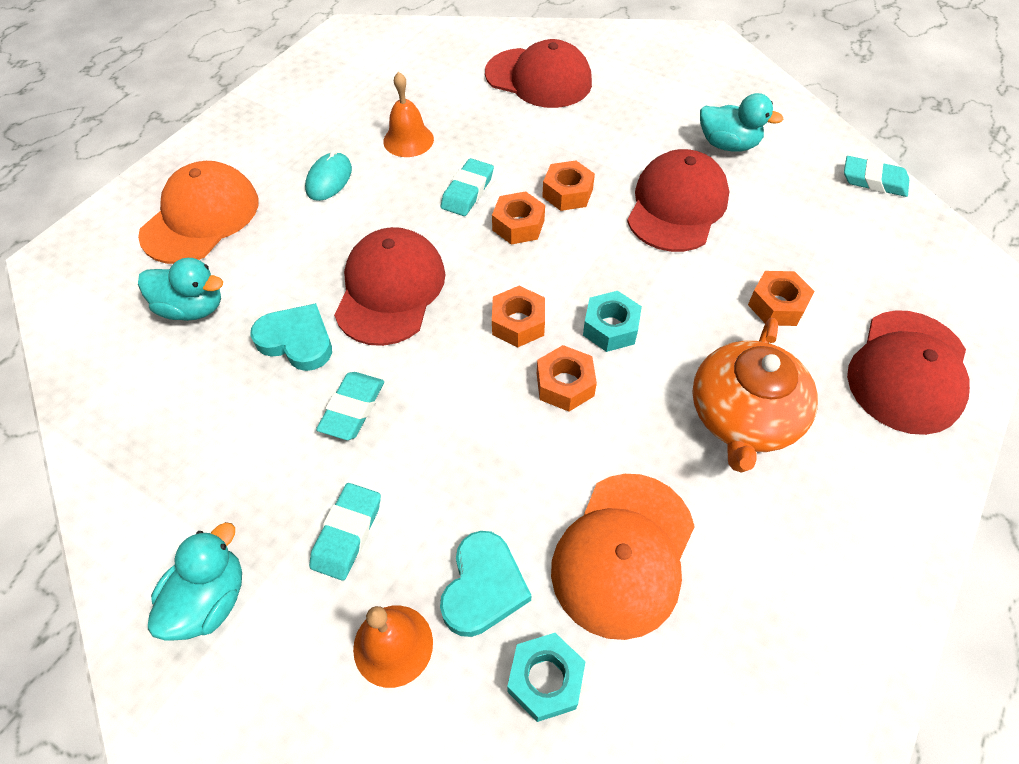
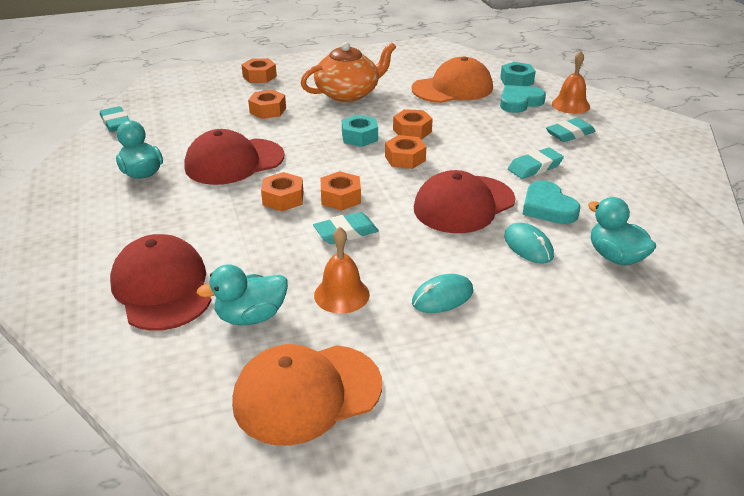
camera: 140 degrees left, 20 degrees down
(201, 217) = (581, 322): orange cap -> orange cap (307, 393)
(210, 600) = (649, 141): turquoise duck -> turquoise duck (251, 316)
(288, 272) = (528, 246): none -> turquoise mouse
(907, 371) = (259, 76): red cap -> orange nut

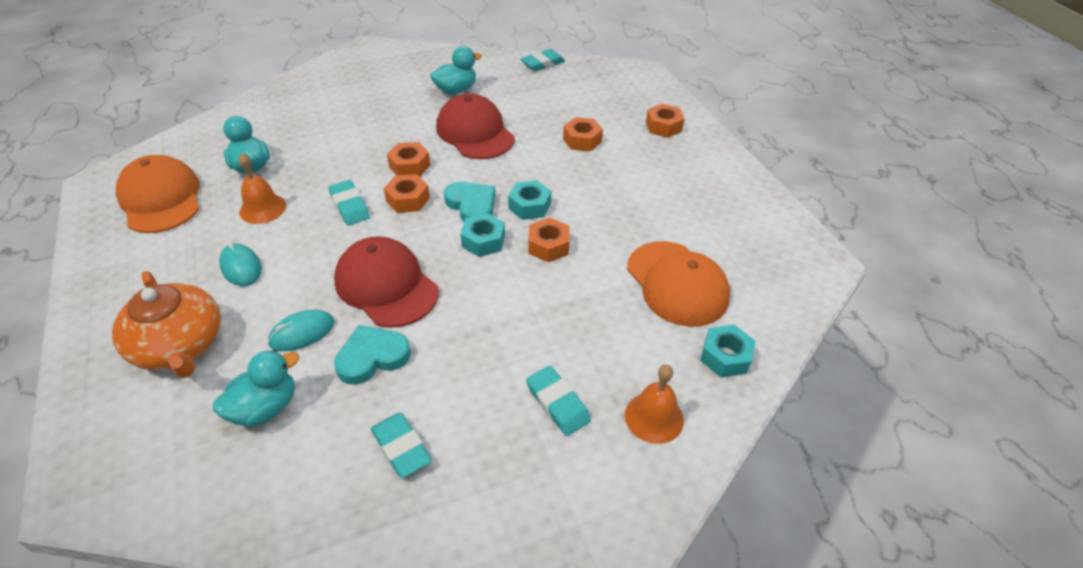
camera: 85 degrees right, 10 degrees up
(162, 287) = (297, 124): red cap -> none
(348, 93) = (636, 192): orange teapot -> orange teapot (179, 345)
(405, 158) = (483, 241): orange nut -> turquoise nut
(519, 102) = (649, 354): turquoise heart -> turquoise heart (472, 205)
(535, 167) = (464, 354): turquoise eraser -> turquoise eraser (401, 447)

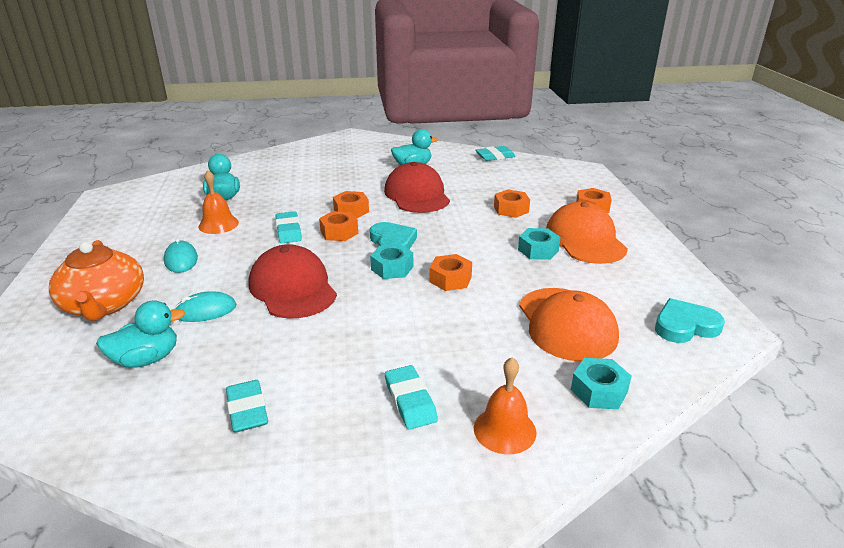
camera: 15 degrees right, 15 degrees down
(161, 199) = (145, 210): orange cap -> orange cap (585, 239)
(372, 357) = (255, 337): turquoise heart -> turquoise heart (685, 326)
(529, 206) = (444, 249): turquoise nut -> turquoise nut (538, 250)

